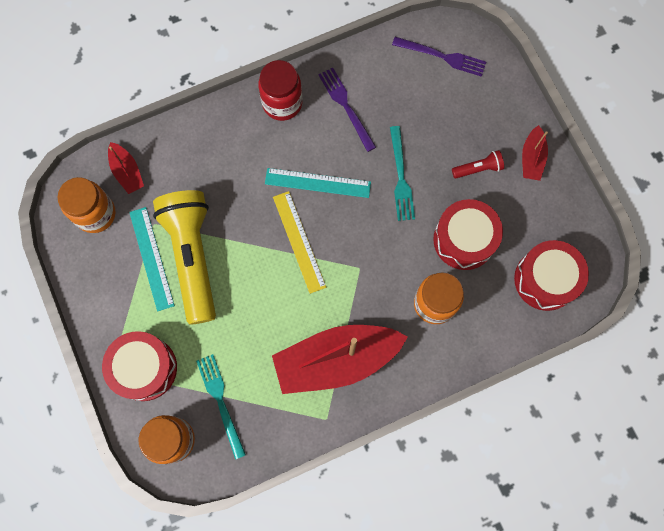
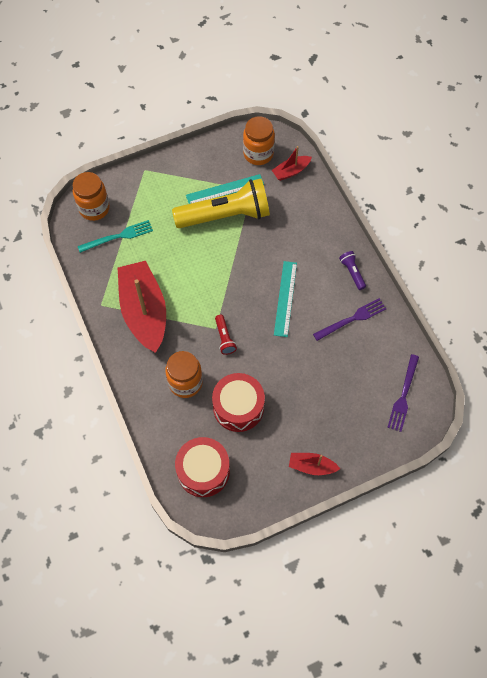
camera: 90 degrees right, 10 degrees down
(145, 368) = (145, 189): red drum -> none
(282, 103) = (352, 272): red jar -> purple flashlight
(299, 241) = (237, 285): yellow ruler -> none
(400, 177) = (291, 359): turquoise fork -> none
(478, 168) = (301, 421): red flashlight -> red flashlight (224, 338)

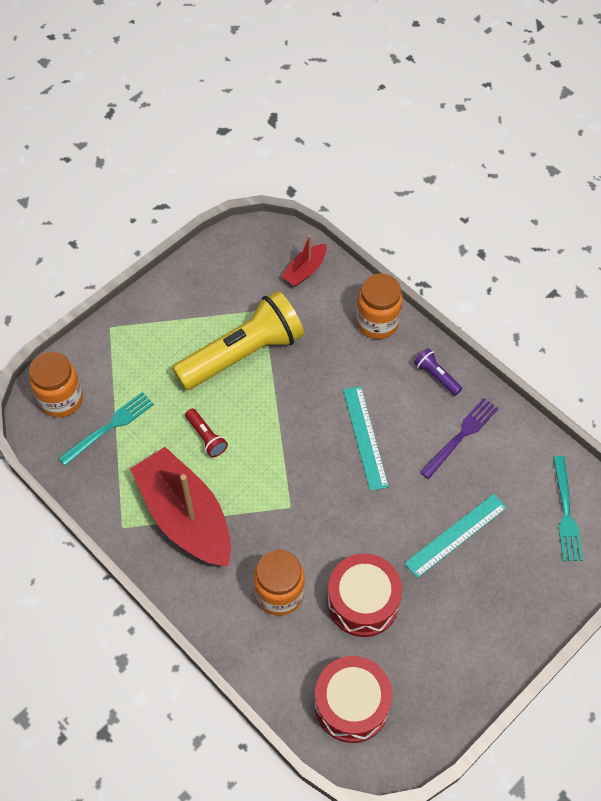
camera: 20 degrees left, 5 degrees down
(224, 338) = (307, 516): red flashlight -> red flashlight (206, 437)
(225, 190) = (228, 320): turquoise ruler -> turquoise ruler (456, 535)
(258, 154) = (253, 261): orange jar -> orange jar (377, 322)
(311, 466) = (489, 646): red boat -> none
(403, 395) = (566, 512): purple fork -> turquoise fork

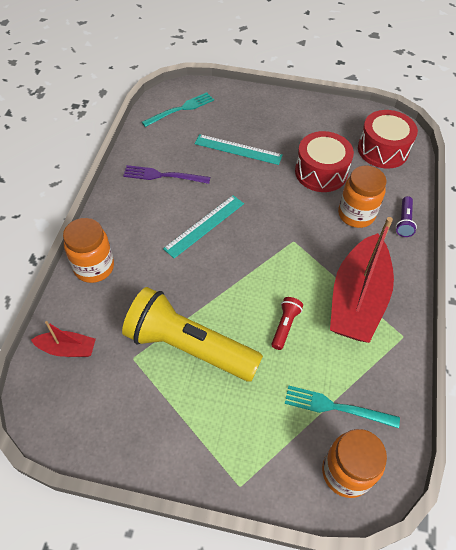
camera: 125 degrees left, 5 degrees down
(436, 376) = (122, 209): purple flashlight -> purple flashlight (404, 222)

